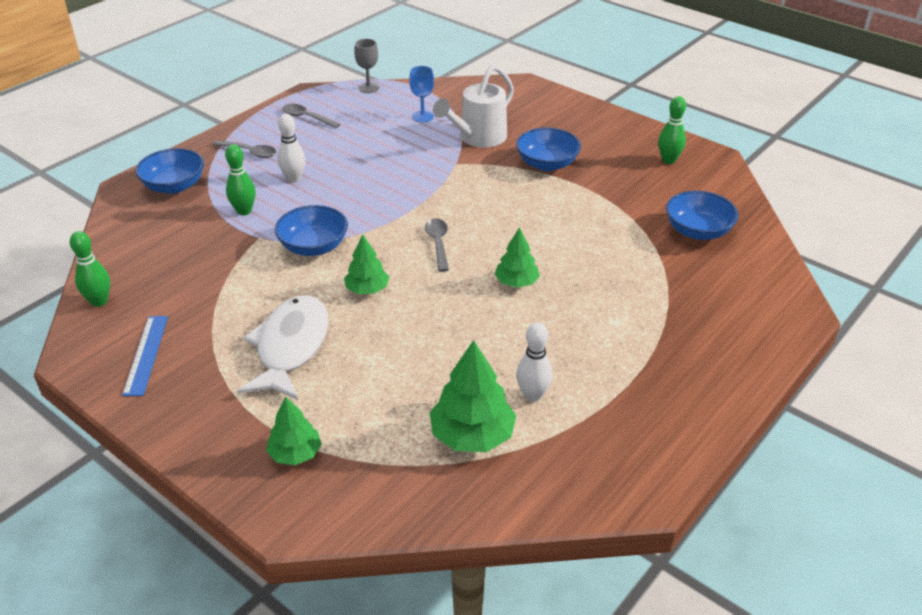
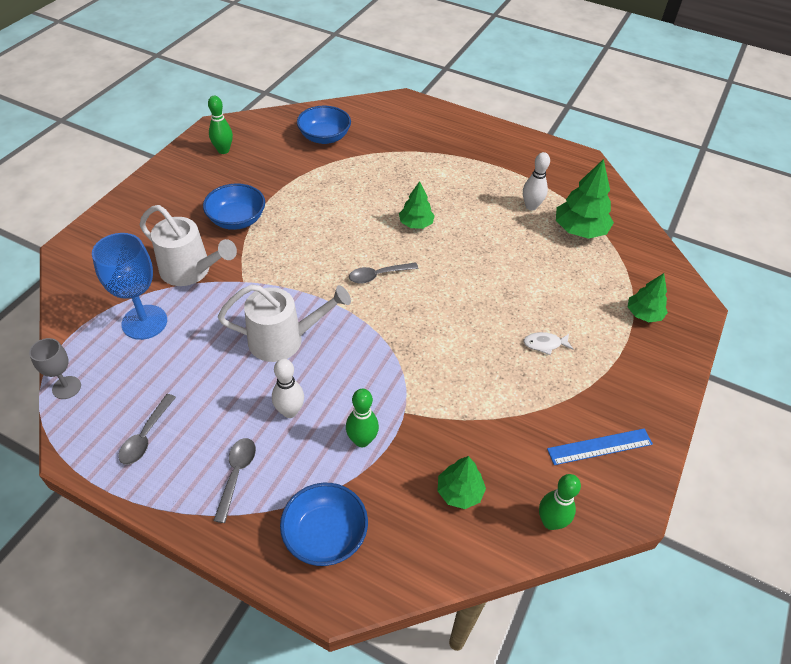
camera: 105 degrees left, 10 degrees up
(291, 347) = (544, 344): white fish -> white fish, size x0.41
(313, 246) = (407, 362): blue bowl -> none
(367, 289) = (455, 310): green tree -> green tree (459, 492)
(373, 181) = (284, 340): none -> white watering can
(422, 117) = (144, 322): blue goblet -> blue goblet, size x1.74

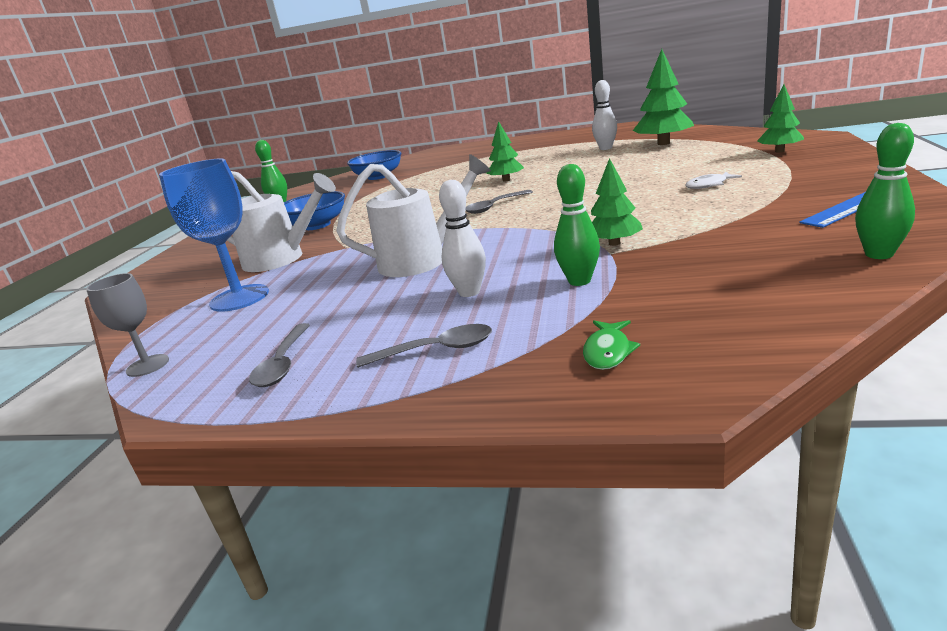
camera: 10 degrees left, 25 degrees down
(236, 474) = (436, 350): grey spoon -> grey spoon turned 90 degrees clockwise
(325, 535) = (608, 351): blue bowl -> green fish
(459, 492) = (742, 272): green tree -> green tree (614, 243)

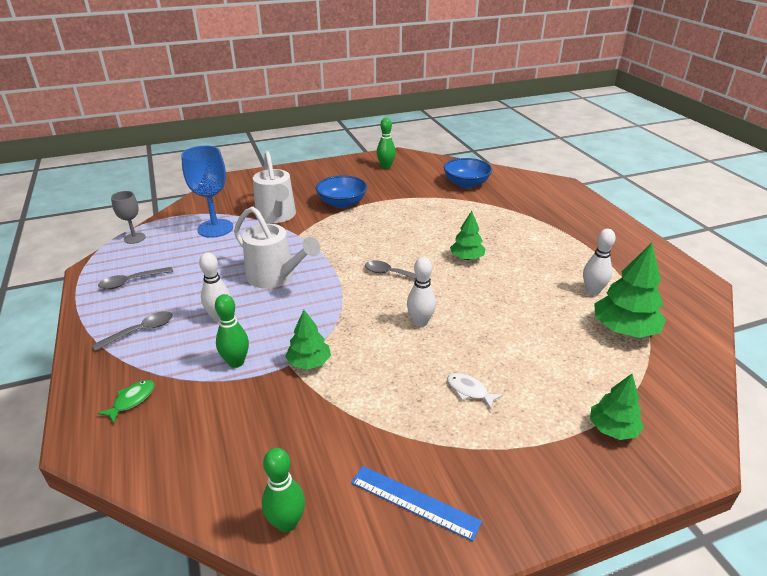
camera: 55 degrees right, 10 degrees up
(436, 350) = (141, 331): grey spoon -> grey spoon turned 90 degrees counterclockwise
(590, 198) = (420, 322): none -> white bowling pin
(608, 351) = (132, 400): green fish -> green fish turned 135 degrees clockwise

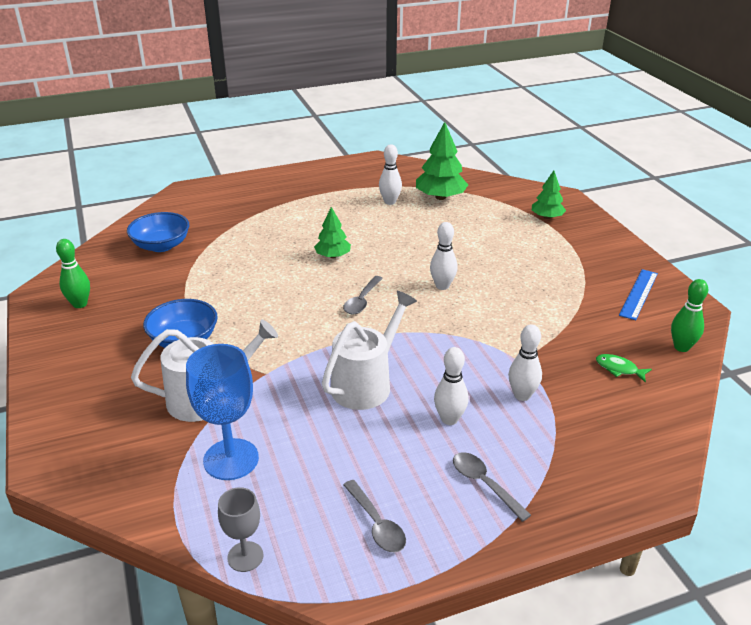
camera: 90 degrees left, 0 degrees up
(132, 400) = (596, 462): green fish -> green fish (619, 369)
(236, 362) = (522, 395): green bowling pin -> white bowling pin
(309, 362) = (512, 348): green tree -> none
(469, 391) = (526, 266): white fish -> none

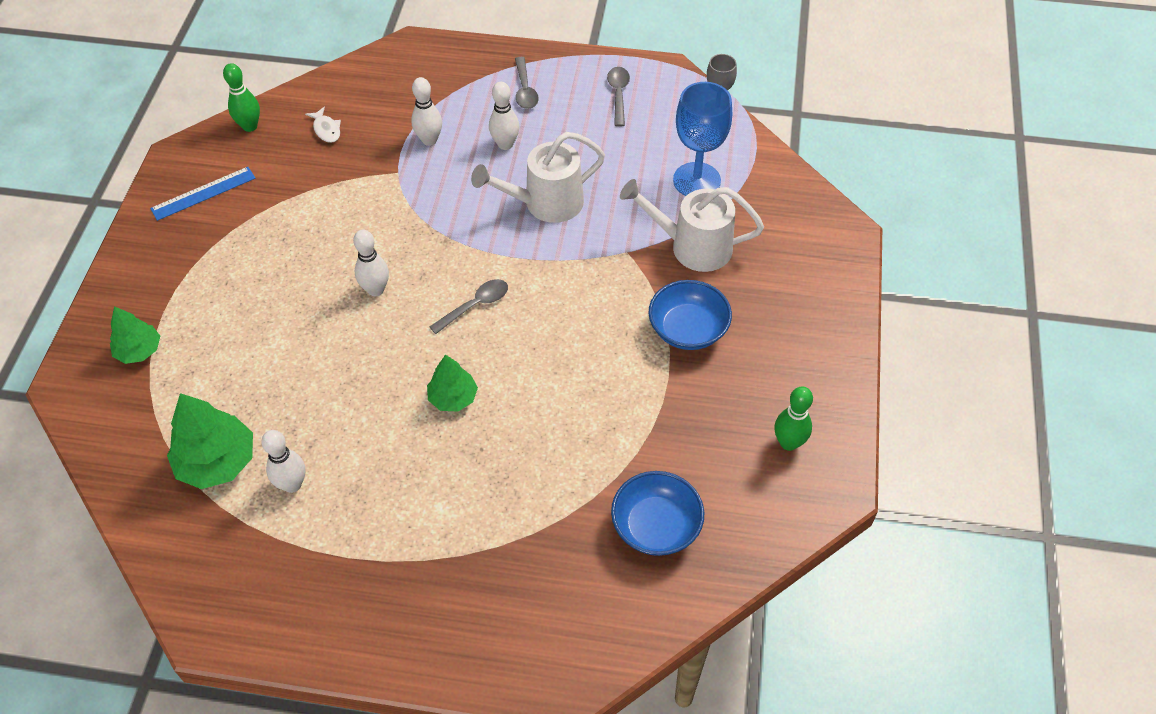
camera: 150 degrees left, 20 degrees up
(619, 369) = (326, 129): green fish -> white fish

